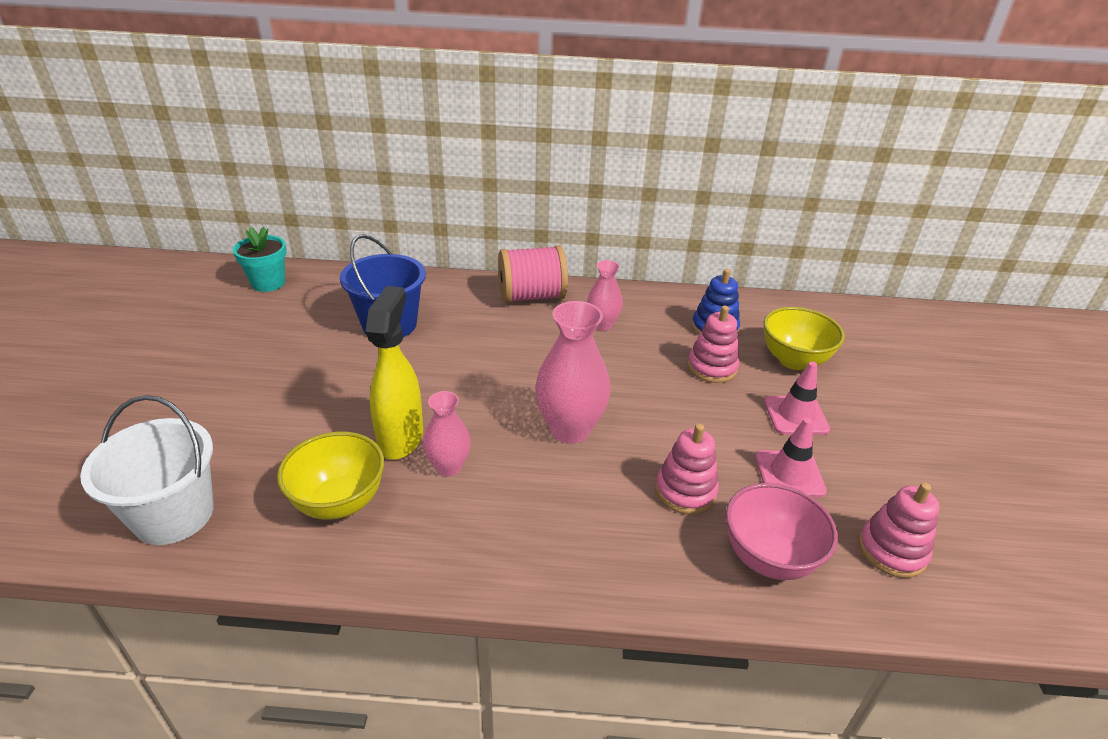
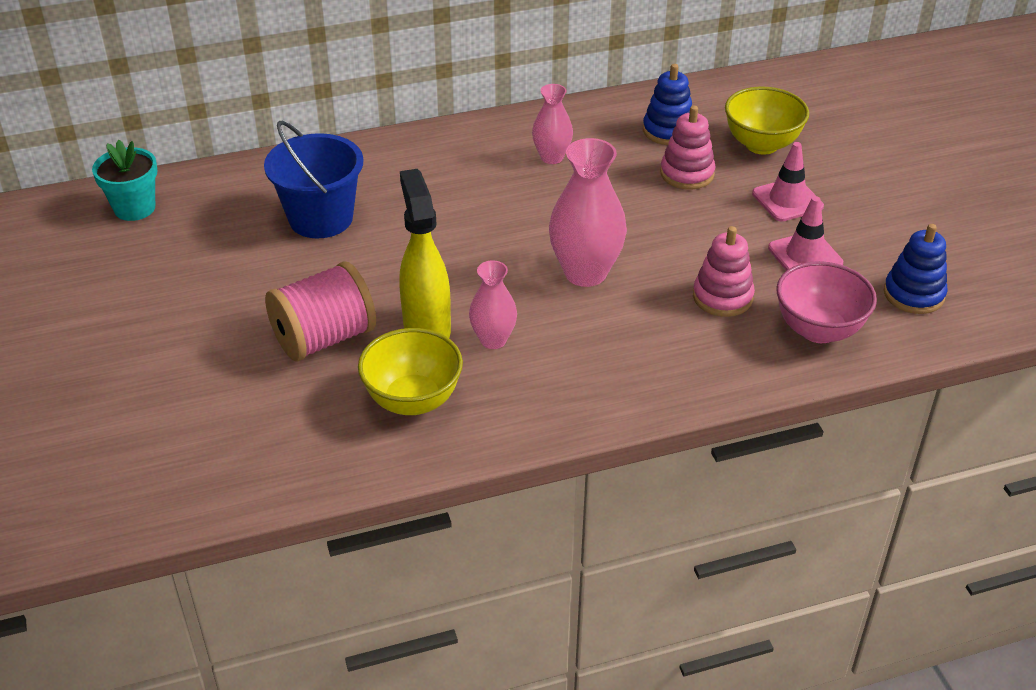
camera: 20 degrees left, 5 degrees up
(174, 515) = (261, 459): white bucket -> none
(532, 297) = (455, 145): pink spool -> pink spool (324, 338)
(892, 550) = (913, 294): pink stacking toy -> blue stacking toy

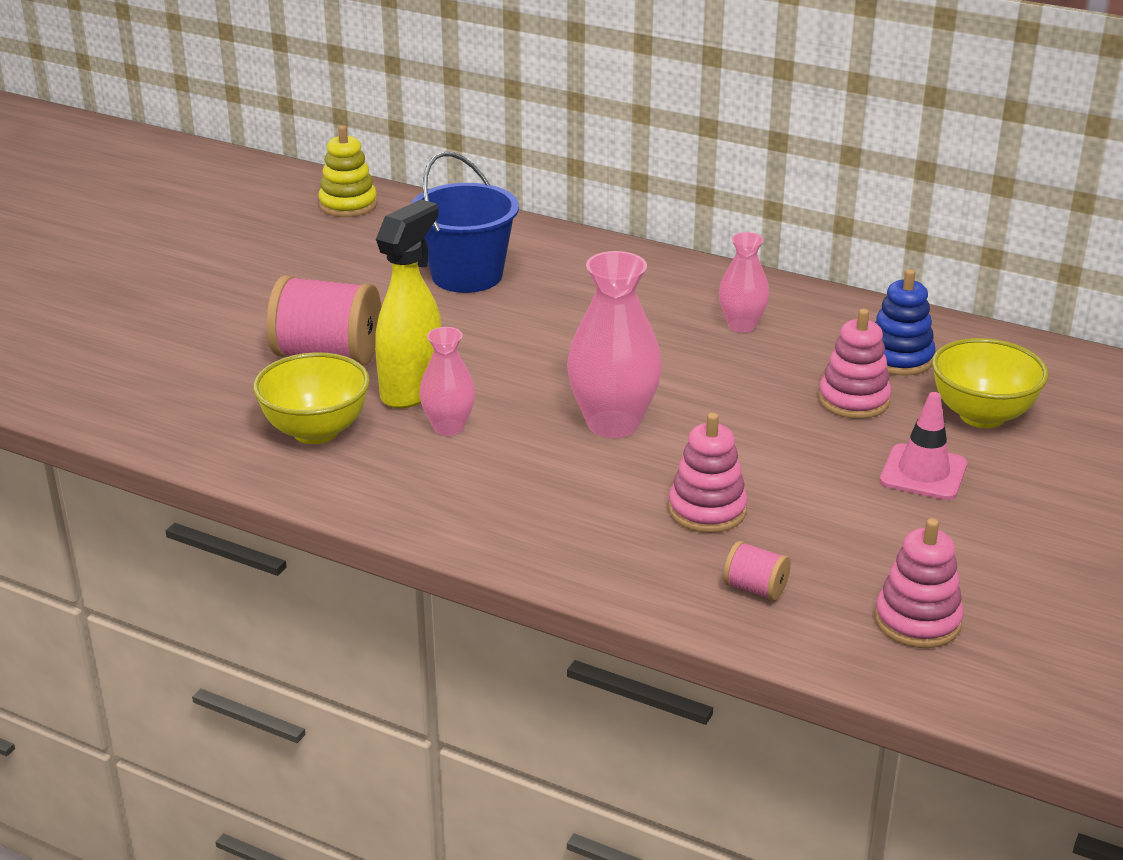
camera: 45 degrees right, 10 degrees down
(134, 208) = (348, 205): turquoise flower pot -> yellow stacking toy
(805, 255) = (855, 525): pink traffic cone -> none
(818, 330) = (755, 589): pink bowl -> pink spool
(913, 294) = (917, 621): blue stacking toy -> pink stacking toy

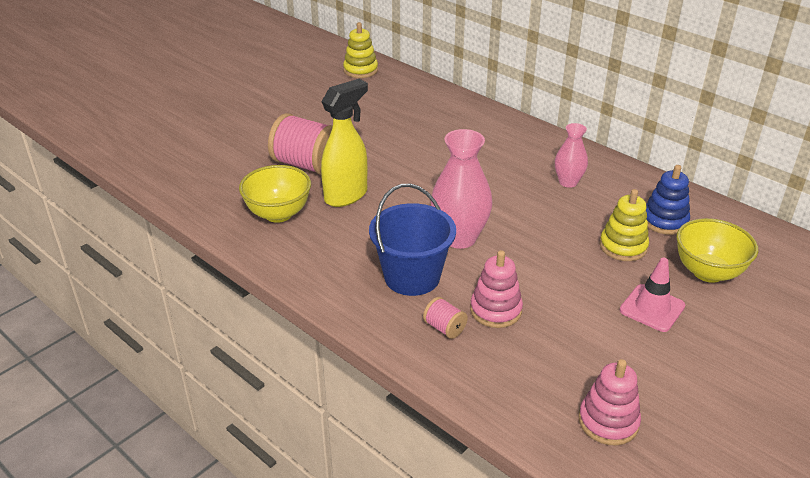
camera: 15 degrees right, 5 degrees up
(448, 427) = (357, 224): pink vase -> none
(467, 275) = (410, 124): blue bucket -> blue bucket (412, 277)
(755, 589) = (505, 374): pink spool -> pink spool (444, 328)
(853, 400) = (623, 246): pink stacking toy -> yellow stacking toy

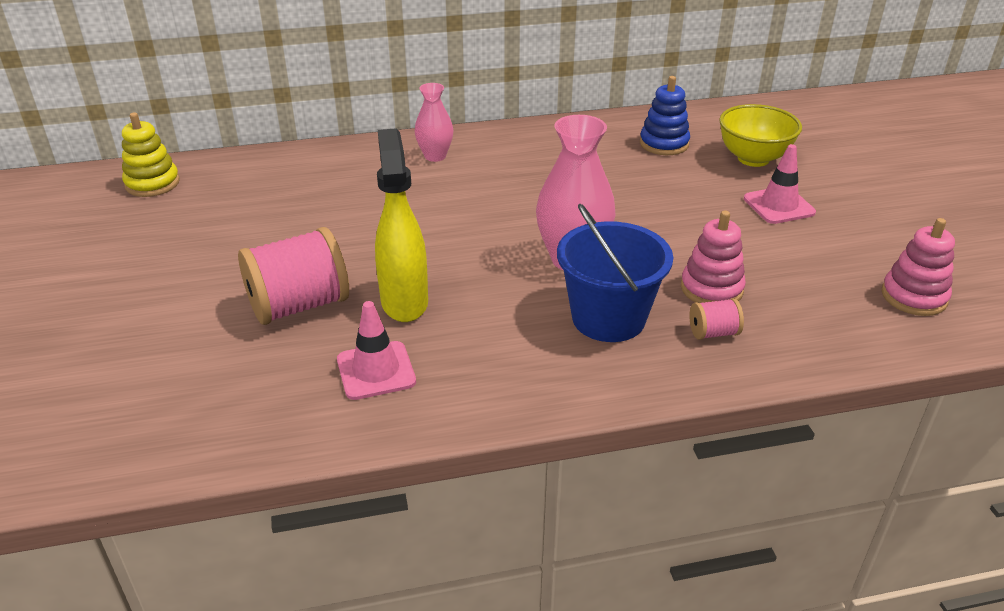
camera: 55 degrees left, 0 degrees up
(278, 214) = (376, 371): yellow bowl -> pink traffic cone
(568, 182) = (551, 160): pink vase -> pink vase (435, 156)
(623, 246) = (680, 179): yellow stacking toy -> none

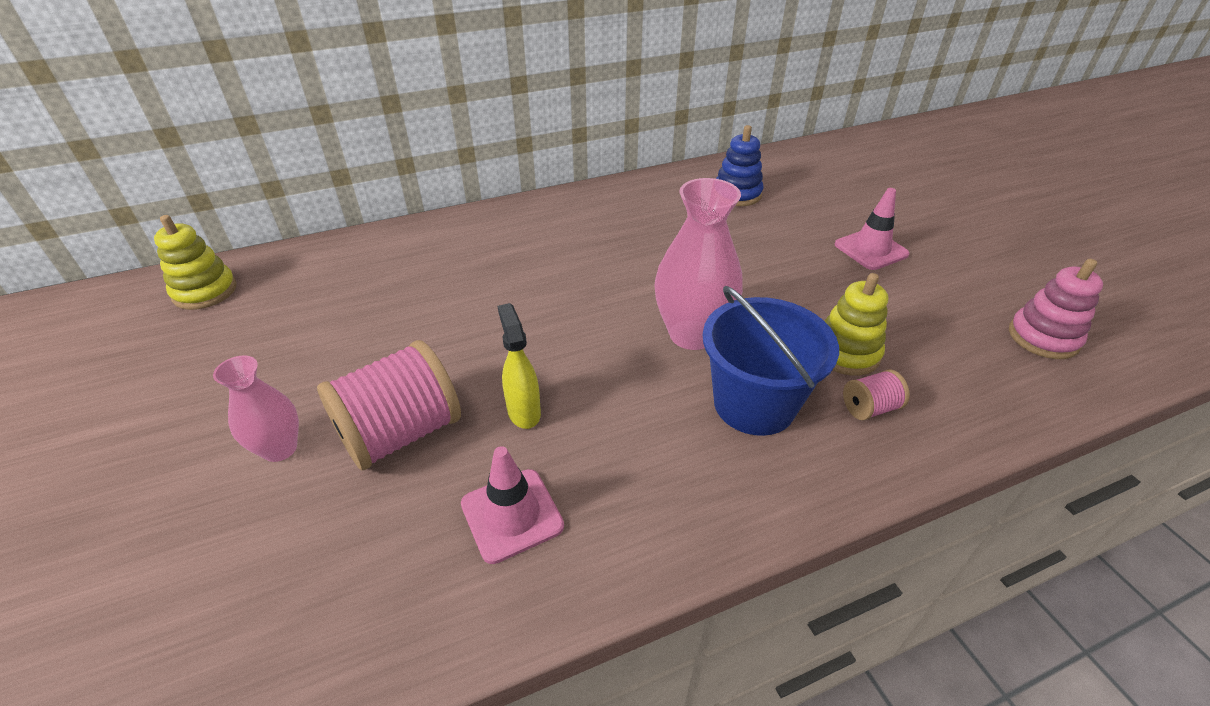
camera: 10 degrees left, 5 degrees up
(404, 301) = (523, 411): yellow spray bottle -> yellow spray bottle, size x0.60
(435, 156) = (514, 228): pink vase -> pink vase (280, 448)
(711, 289) = (846, 353): pink stacking toy -> yellow stacking toy
(753, 159) = (826, 202): yellow bowl -> none

